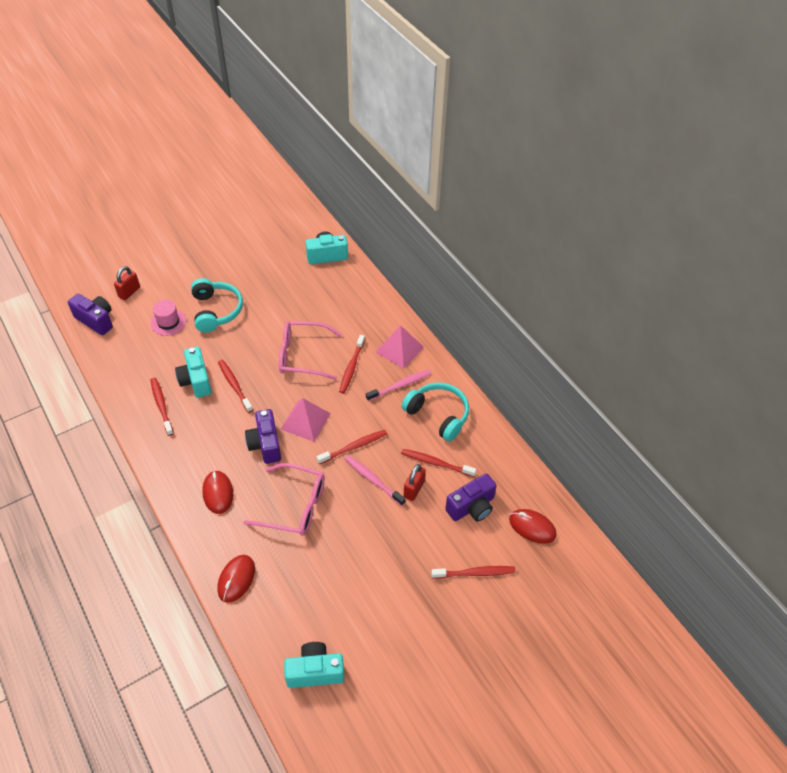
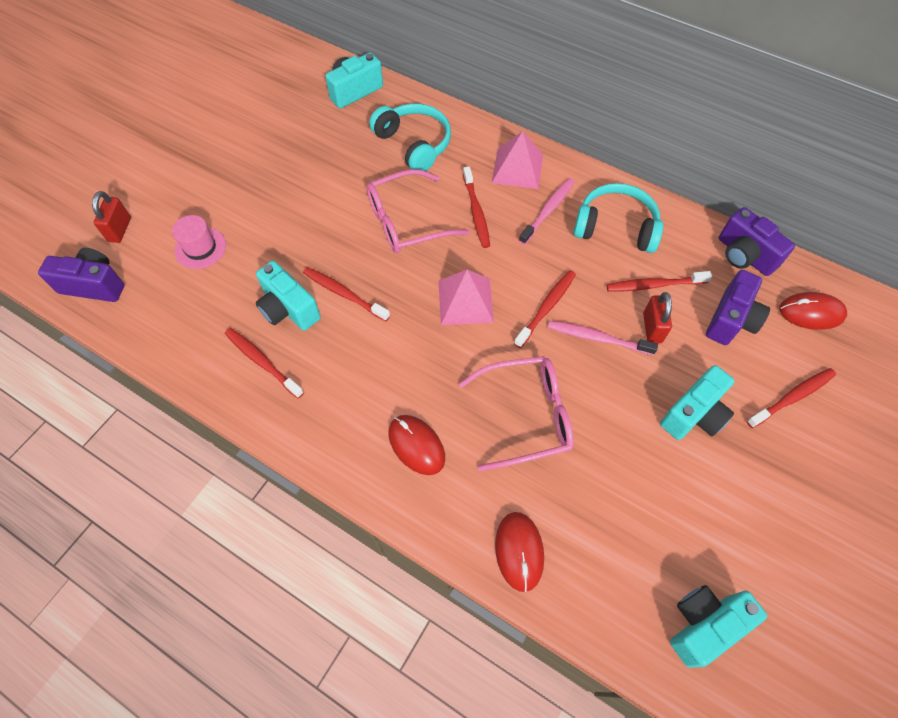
camera: 25 degrees left, 10 degrees up
(216, 311) = (257, 208): turquoise headphones -> turquoise headphones (414, 144)
(265, 444) = (435, 353): purple camera -> purple camera (744, 255)
(401, 553) = (694, 414): none -> turquoise camera

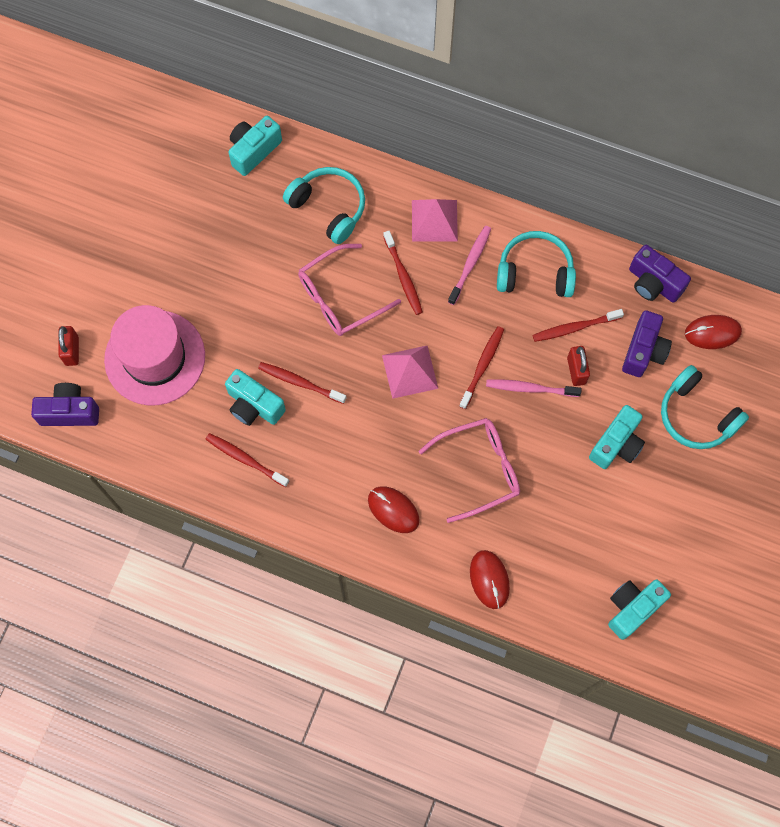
camera: 10 degrees left, 10 degrees up
(200, 248) = (155, 358): pink hat -> pink hat, size x2.10
(792, 397) = (696, 416): red toothbrush -> turquoise headphones

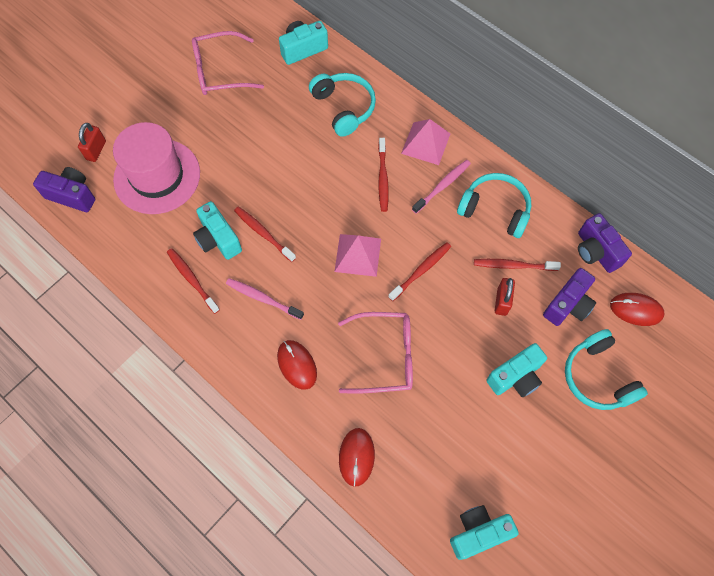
camera: 20 degrees right, 5 degrees down
(340, 297) = (324, 178): pink glasses -> pink glasses (220, 71)
(530, 388) = (456, 303): pink toothbrush -> pink toothbrush (263, 298)

